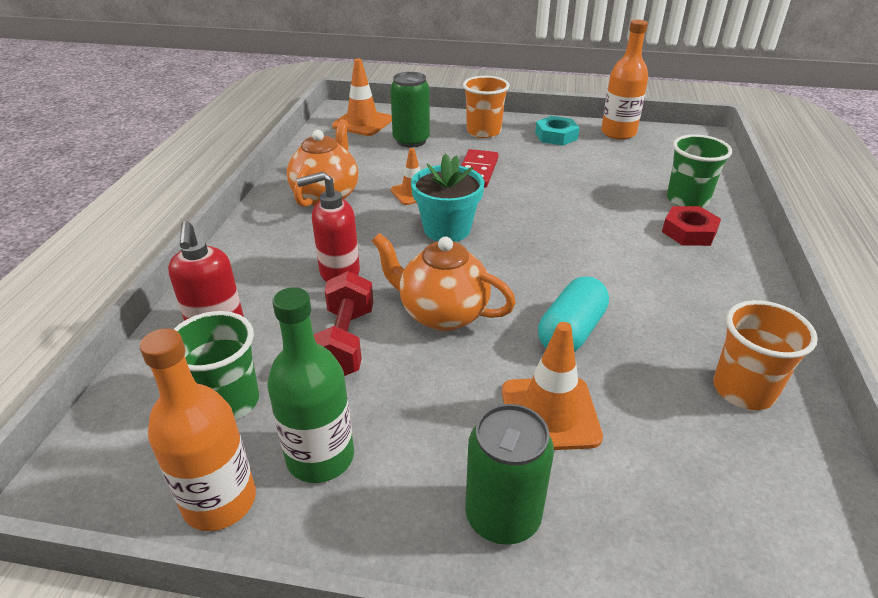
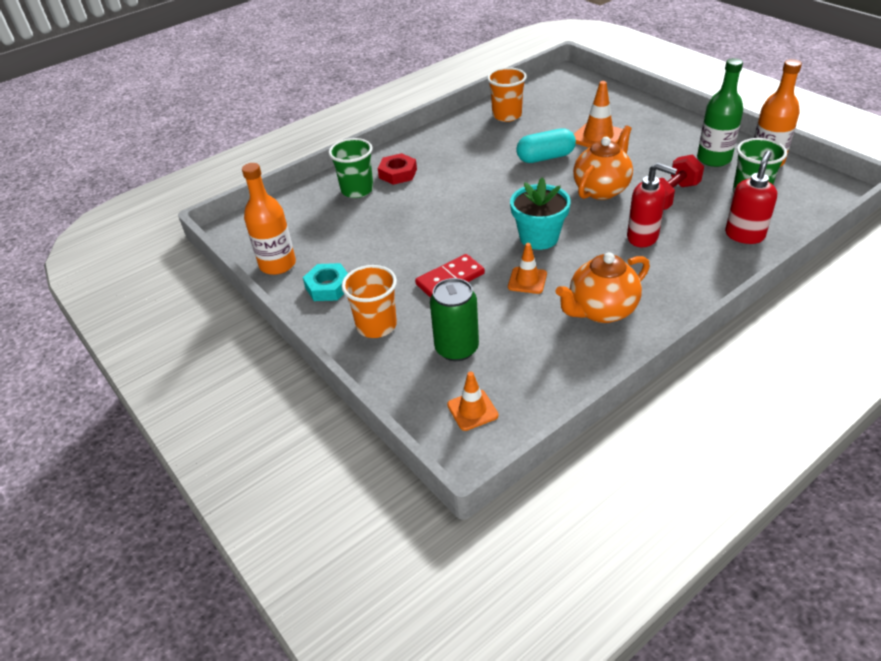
camera: 135 degrees left, 5 degrees up
(362, 123) = (472, 410): orange traffic cone -> orange traffic cone, size x0.63
(442, 314) = (602, 189): orange teapot -> orange teapot turned 120 degrees counterclockwise
(502, 516) = (652, 121): green can -> none

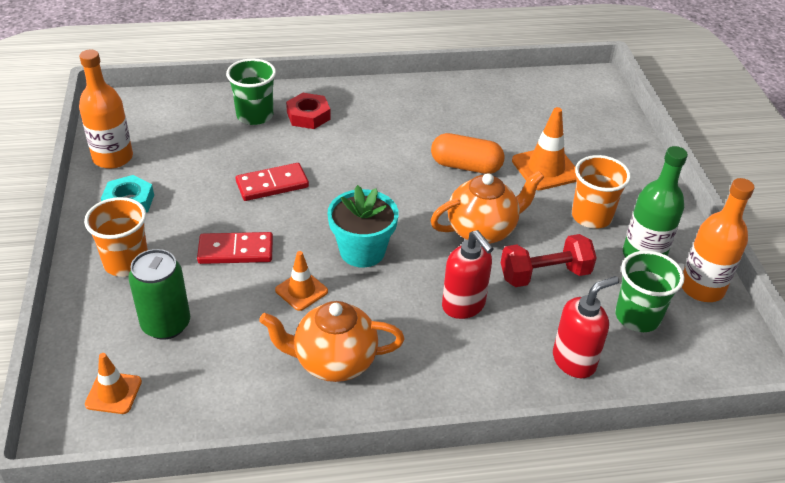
camera: 25 degrees right, 0 degrees up
(425, 227) = (272, 184): none -> red domino
(507, 115) = (479, 100): orange cup -> orange cup (591, 216)
(545, 157) = (466, 166): turquoise capsule -> orange capsule

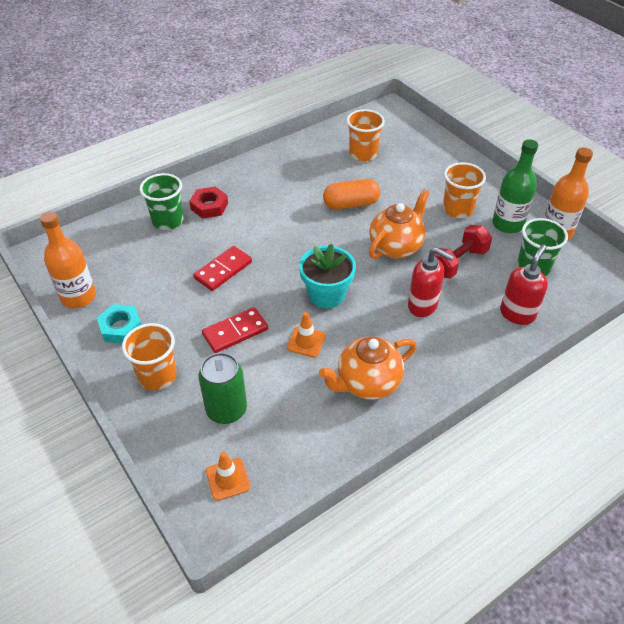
camera: 25 degrees left, 5 degrees up
(522, 118) = (363, 154): none -> orange cup
(546, 169) = (405, 186): orange traffic cone -> none

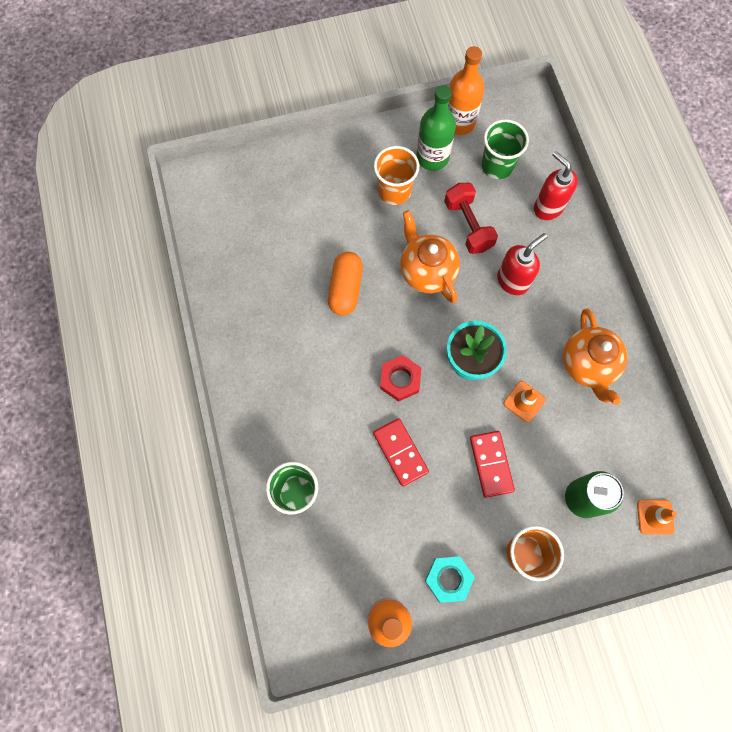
camera: 70 degrees left, 25 degrees up
(209, 206) = (289, 440): red nut -> red nut (400, 379)
(363, 154) = (265, 244): orange cup -> none

